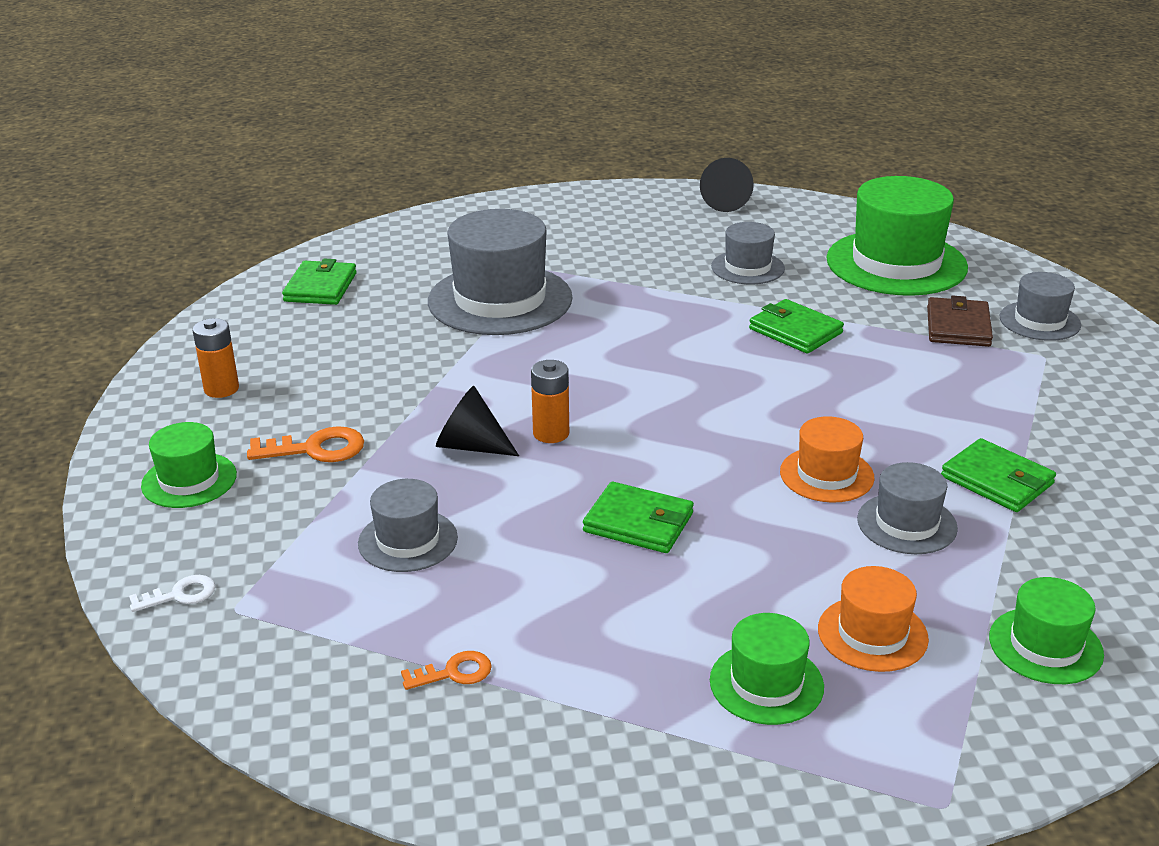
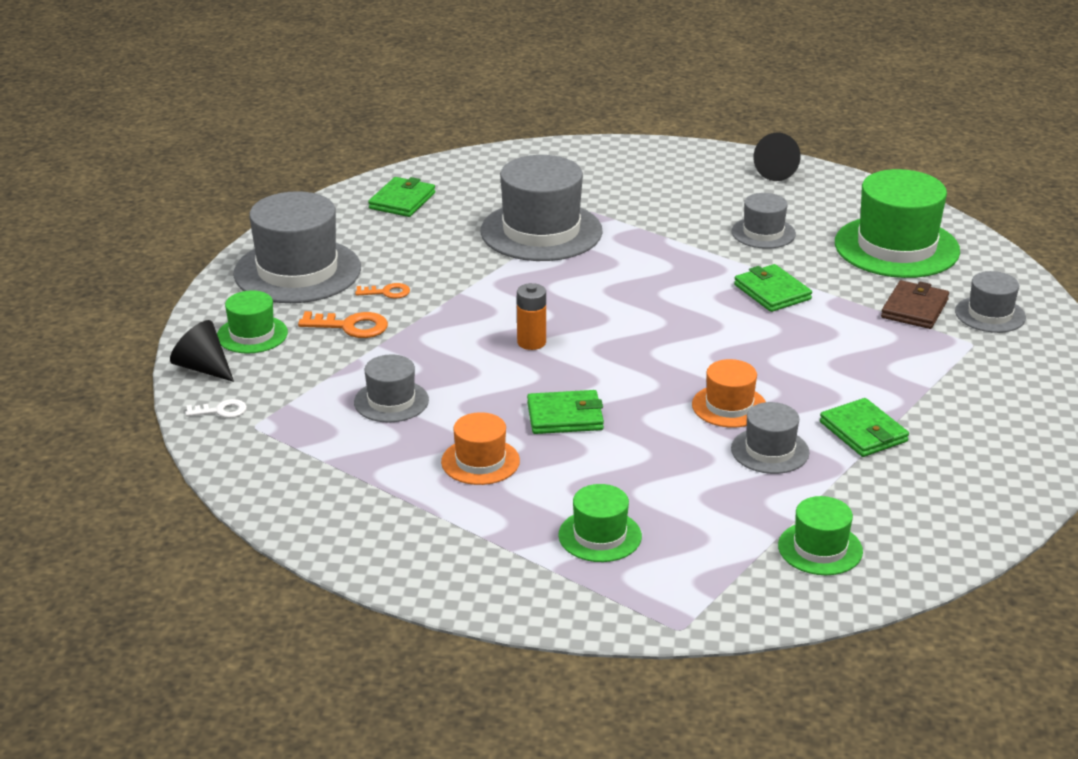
camera: 15 degrees right, 0 degrees up
(221, 389) = (297, 271): orange battery -> grey hat
(454, 673) = (387, 491): orange key -> orange key (387, 292)
(471, 446) = (466, 342): black cone -> black cone (203, 368)
(638, 523) = (565, 416): green wallet -> green wallet turned 45 degrees counterclockwise
(872, 634) = (695, 519): orange hat -> orange hat (480, 461)

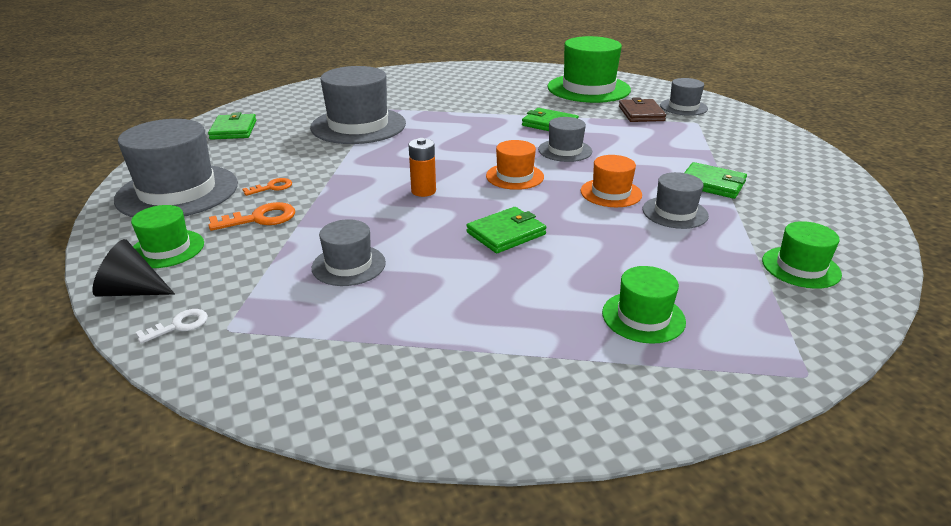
camera: 30 degrees left, 0 degrees up
(480, 461) = (476, 289): orange hat -> orange hat (514, 176)
(763, 233) = (505, 97): grey hat -> grey hat (565, 150)
(778, 172) = (476, 69): black cone -> none

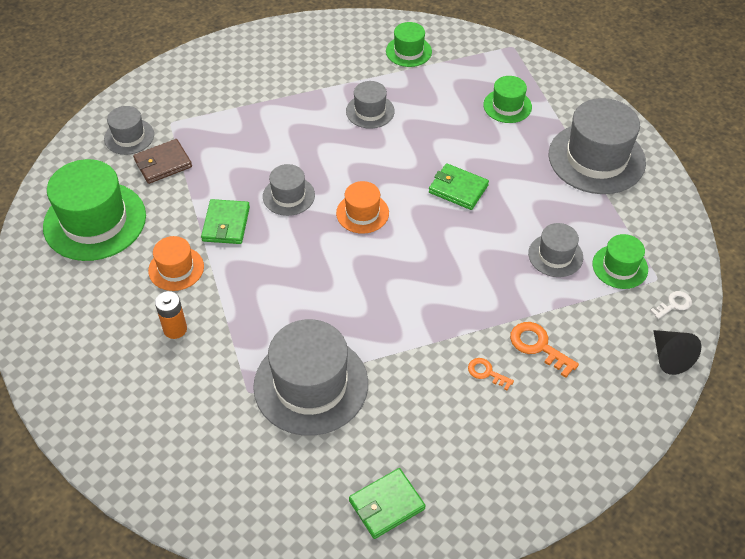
camera: 115 degrees left, 20 degrees up
(167, 249) = (617, 377): green hat -> green hat (620, 267)
(177, 191) = (541, 443): grey hat -> grey hat (596, 158)
(179, 325) = (674, 304): white key -> white key turned 120 degrees clockwise
(423, 191) = (425, 261): orange battery -> orange battery (175, 329)
(611, 193) = (358, 149): orange hat -> orange hat (176, 268)
(712, 184) = (308, 98): green wallet -> none

